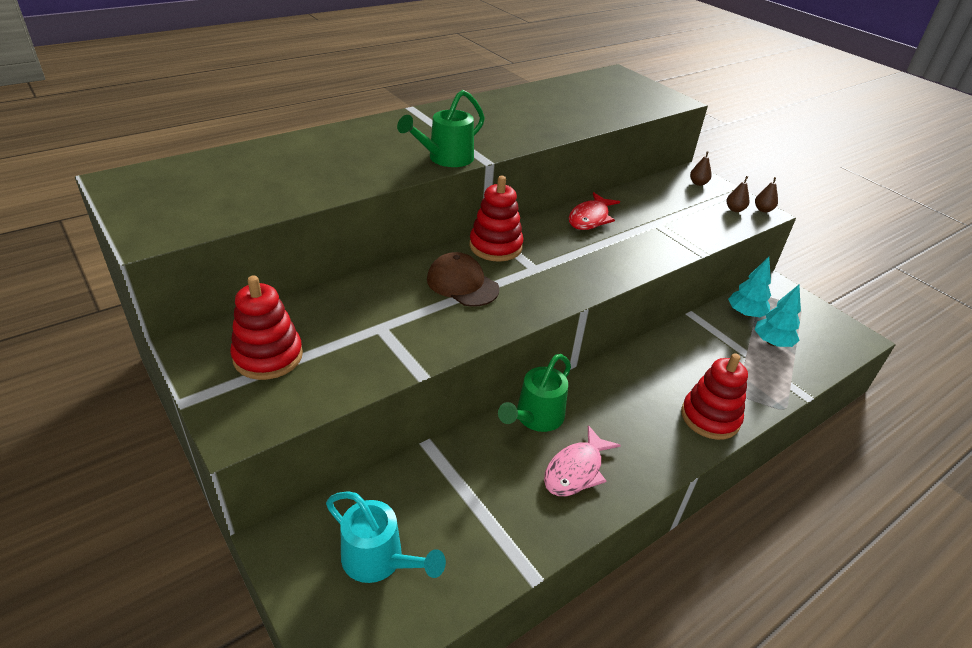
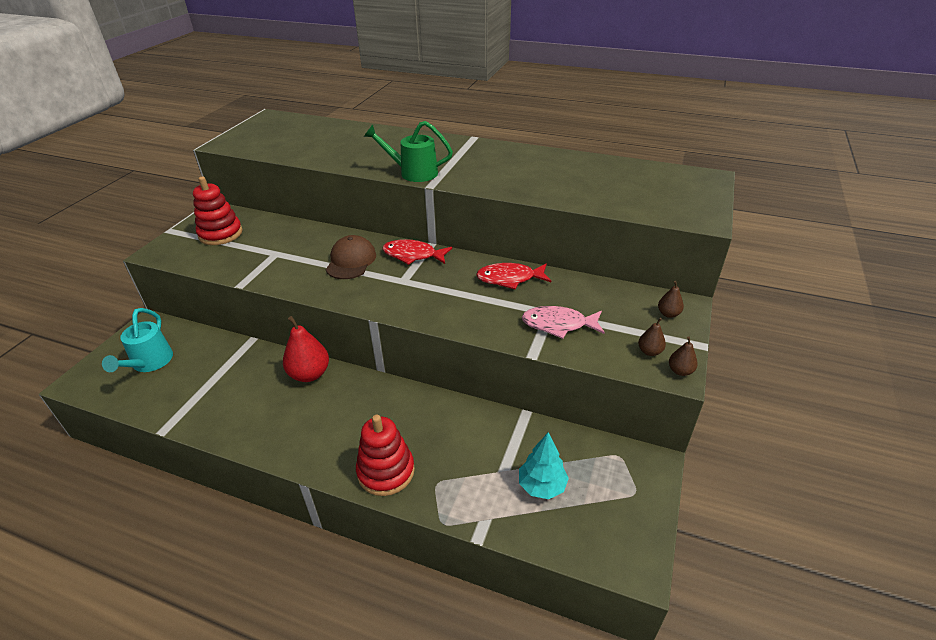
camera: 60 degrees right, 0 degrees up
(495, 246) = (413, 255): red stacking toy -> red fish
(535, 418) = (309, 374): green watering can -> red pear
(576, 470) = (270, 414): pink fish -> pink fish (558, 325)
(745, 314) = (569, 451): turquoise tree -> none

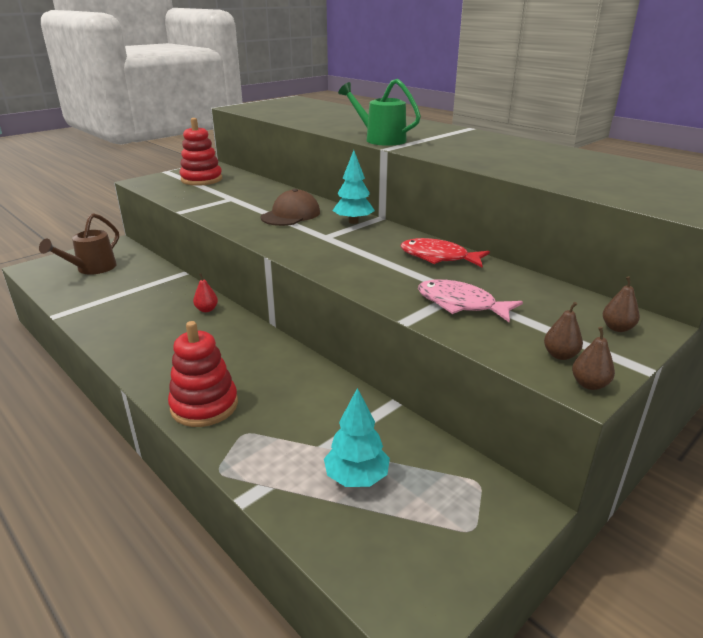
camera: 25 degrees right, 10 degrees down
(149, 363) = (92, 269): turquoise watering can -> brown watering can
(309, 374) = (206, 309): red pear -> red pear, size x0.51
(413, 255) = (353, 222): red fish -> turquoise tree

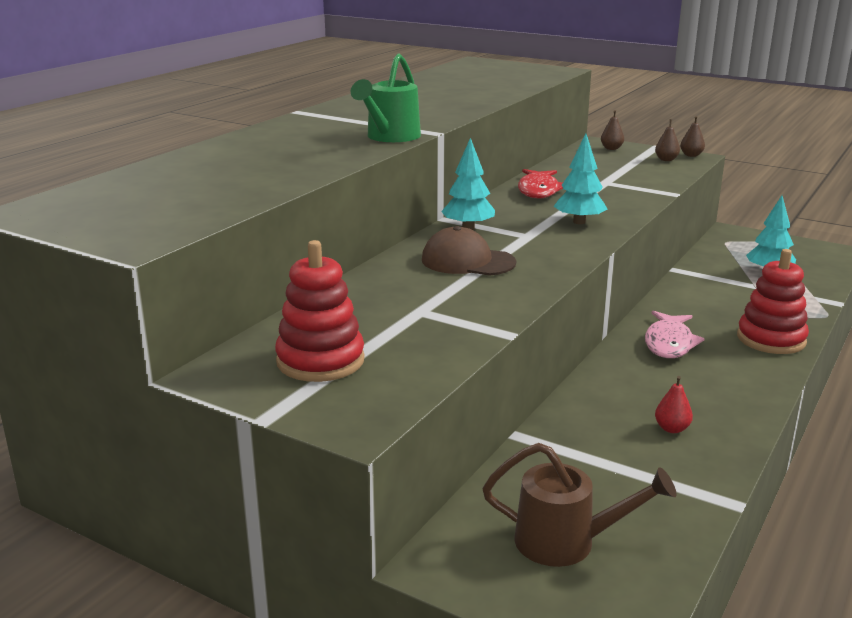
camera: 105 degrees left, 5 degrees down
(206, 309) = (608, 384): red pear -> red pear (671, 429)
(343, 258) = (579, 222): none -> turquoise tree
(460, 304) = (625, 181): pink fish -> pink fish (669, 343)

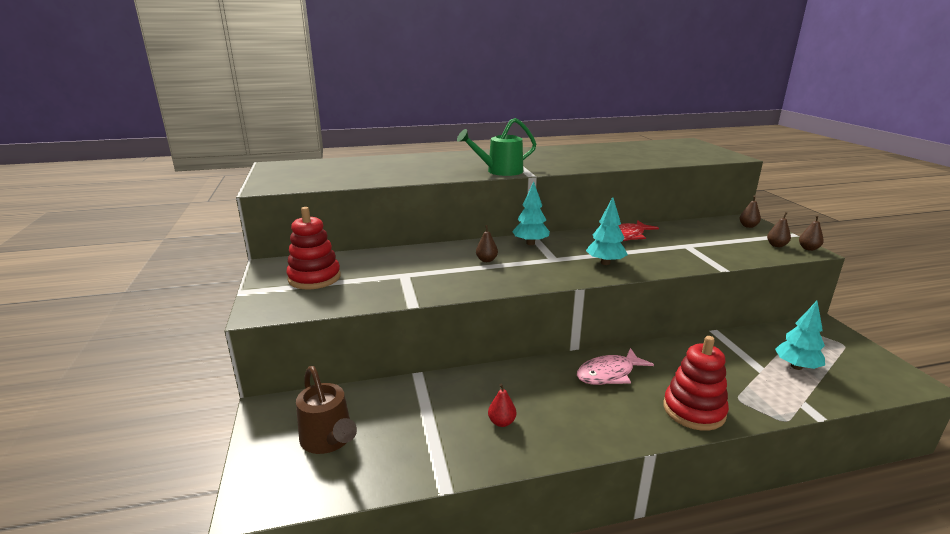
camera: 45 degrees right, 0 degrees up
(467, 261) = (486, 260): brown cap -> brown pear

